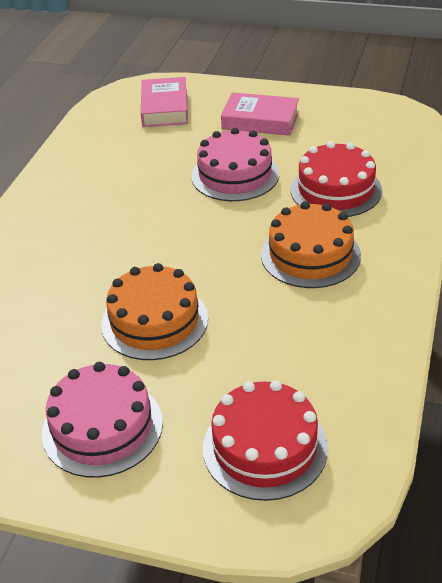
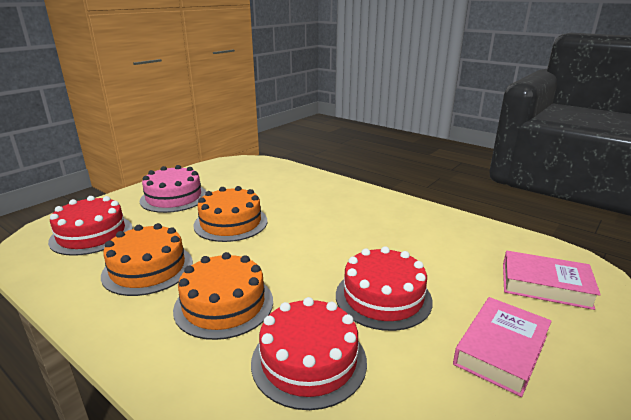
camera: 110 degrees right, 15 degrees down
(235, 175) = (383, 297): pink cake -> red cake
(297, 337) = (148, 268): none -> orange cake

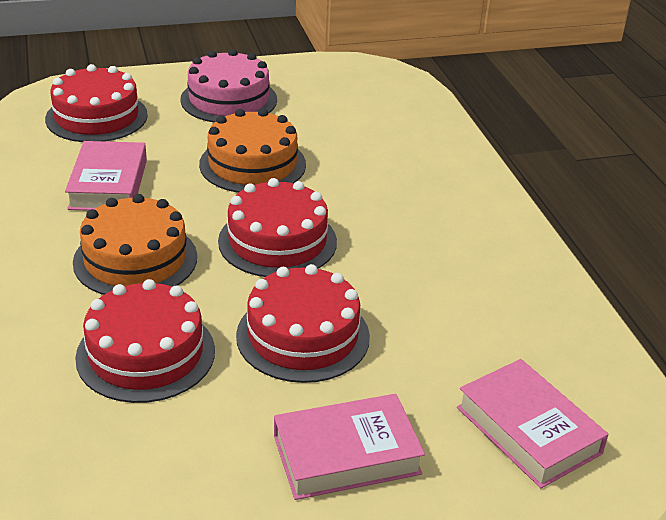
camera: 35 degrees right, 10 degrees up
(148, 268) = (109, 184): orange cake -> pink book
(298, 255) = (277, 241): none -> red cake

